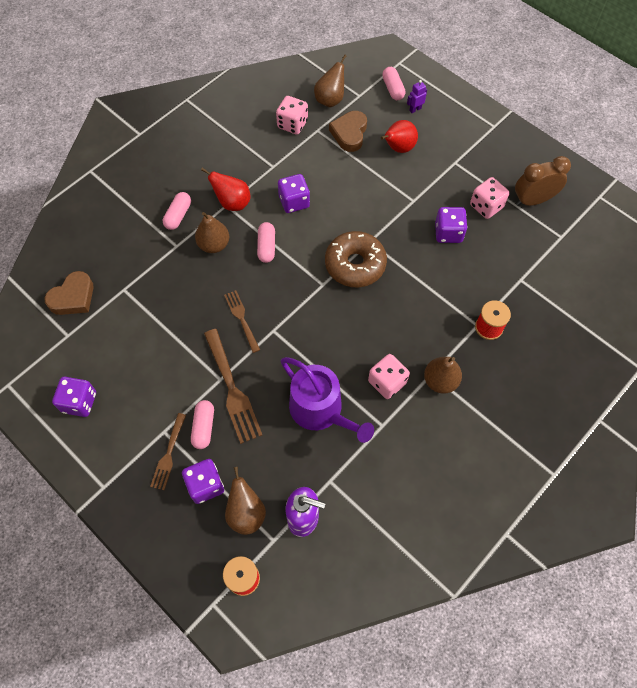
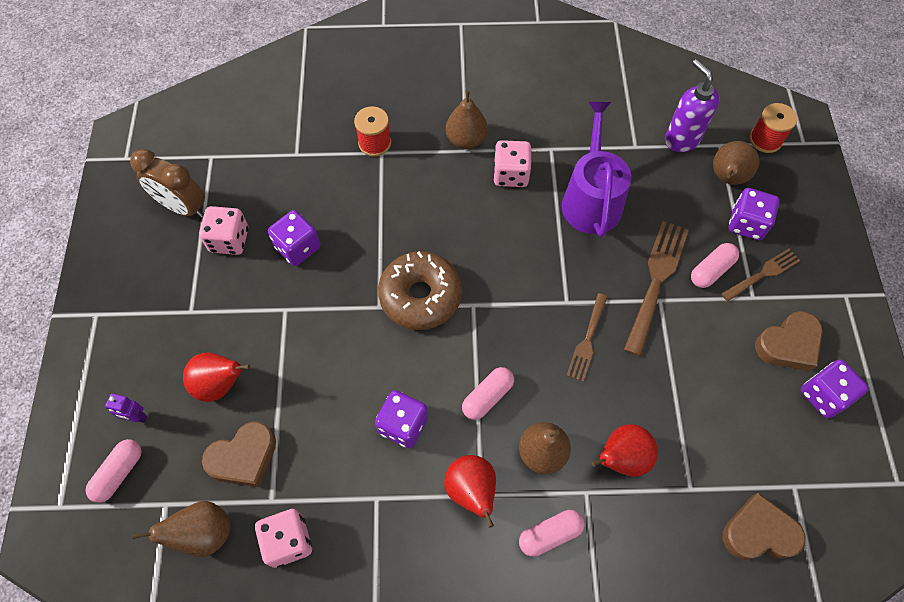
camera: 135 degrees left, 0 degrees up
(121, 417) = (788, 344): none -> brown heart
(171, 275) = (622, 458): none -> red pear

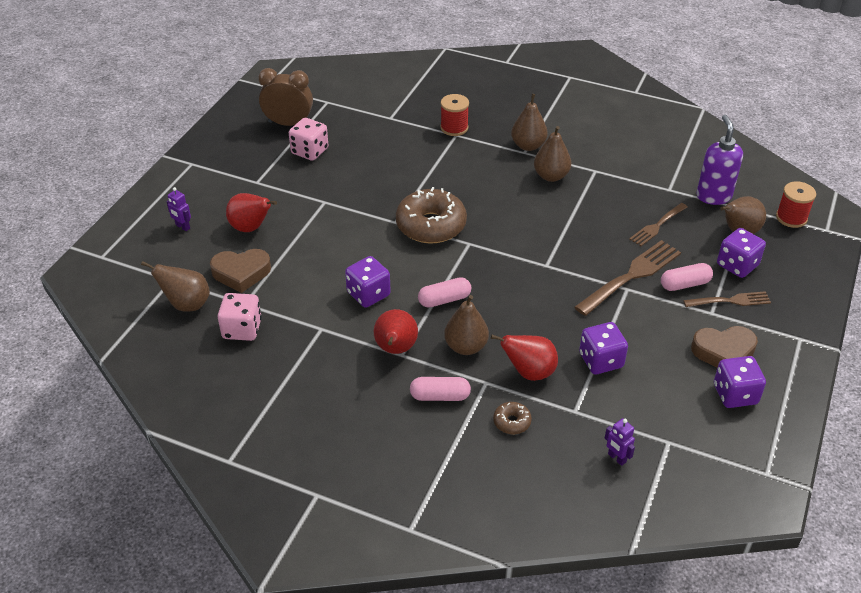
camera: 25 degrees right, 20 degrees down
(119, 473) = (151, 252): pink capsule -> none
(182, 207) = (288, 123): brown clock -> brown clock turned 135 degrees clockwise
(298, 247) = (356, 170): purple dice -> purple dice (601, 360)
(510, 174) = (551, 176): pink dice -> brown pear
(587, 340) = (548, 293): brown fork -> brown fork (657, 226)
(591, 199) = (609, 210): purple watering can -> none
(638, 534) = (512, 422): none -> brown donut
(759, 532) = (616, 458): brown heart -> purple robot

